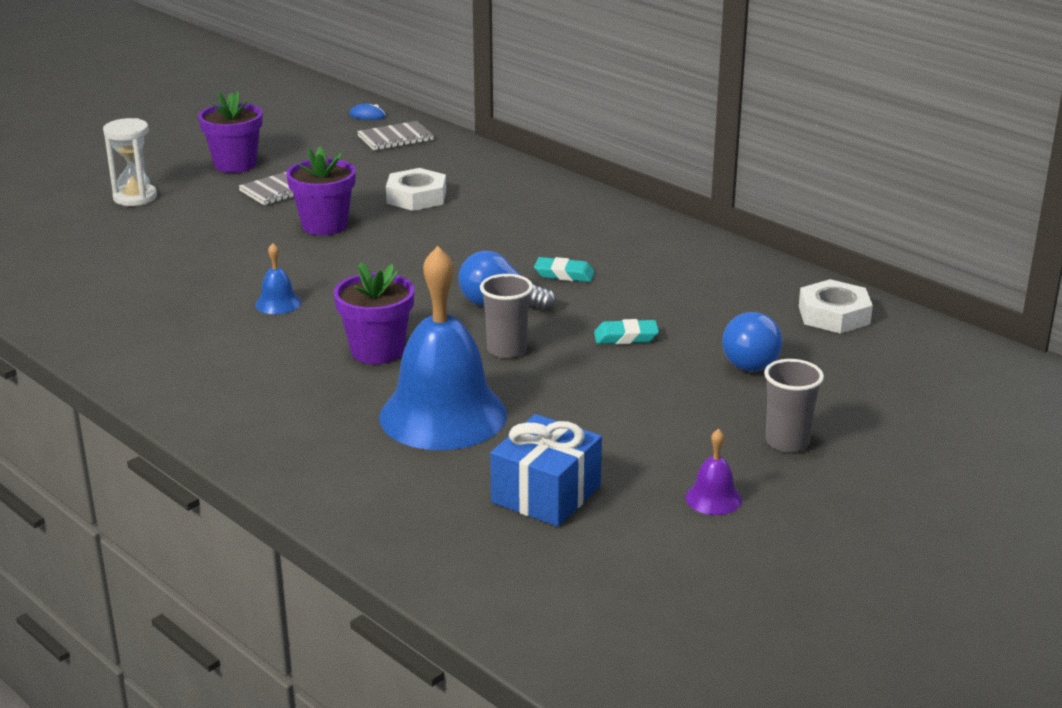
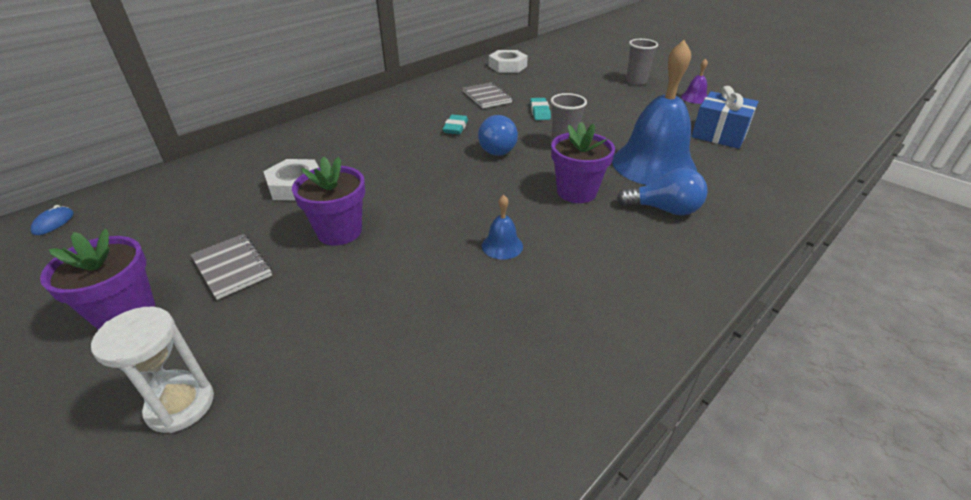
camera: 90 degrees left, 10 degrees up
(395, 138) = (140, 202): grey notebook -> grey notebook (487, 97)
(751, 360) = (559, 84): blue light bulb -> blue light bulb (664, 209)

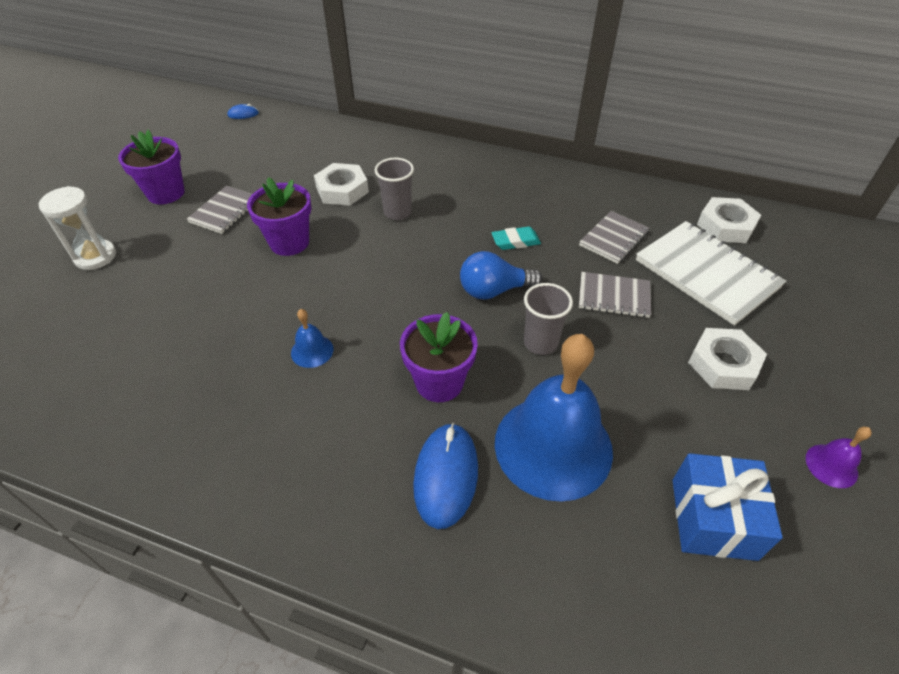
camera: 65 degrees right, 10 degrees up
(539, 112) = (613, 296): turquoise eraser -> grey notebook
(543, 83) = (706, 274): none -> white notebook
(615, 100) = (723, 364): none -> white nut
(636, 82) = (818, 374): grey cup -> grey cup (397, 212)
(664, 209) = (446, 476): blue light bulb -> blue mouse

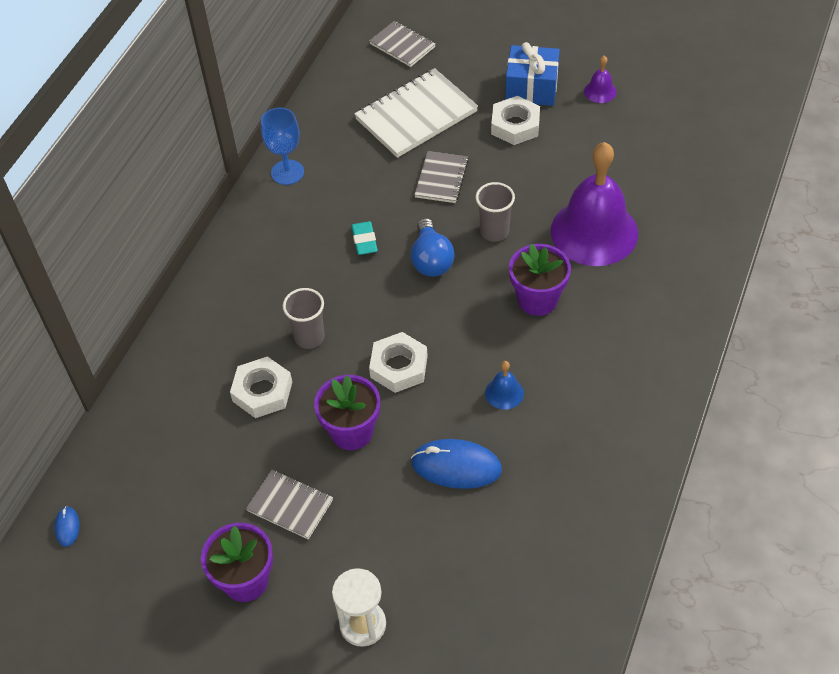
camera: 85 degrees left, 5 degrees up
(446, 476) = (623, 295): blue mouse -> blue mouse (456, 466)
(553, 446) = (594, 232): blue bell -> purple bell
(596, 188) = (287, 172): none -> blue goblet
(613, 239) = (365, 169): grey notebook -> grey notebook (402, 45)
(713, 518) = (643, 156): blue gift -> blue gift (531, 88)
(725, 226) = (354, 91): white nut -> white nut (399, 367)

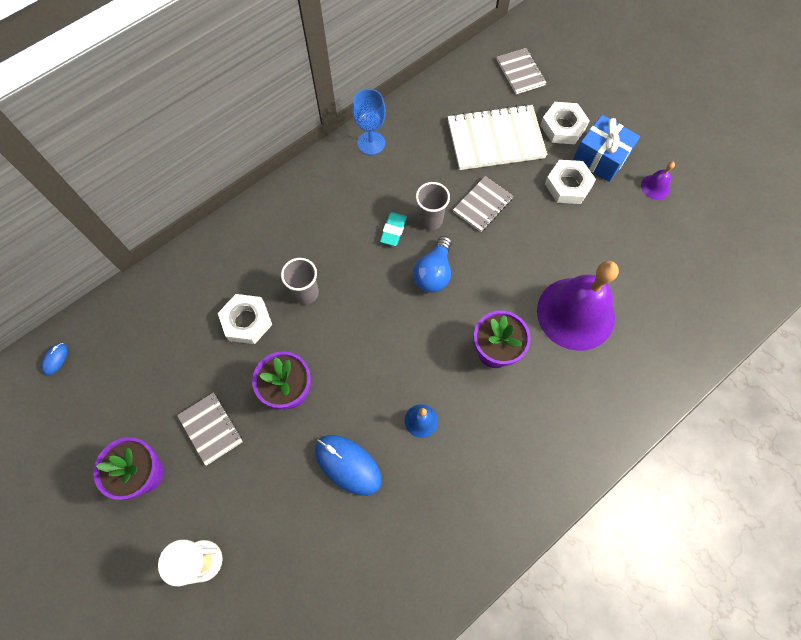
camera: 25 degrees right, 15 degrees up
(399, 367) = (355, 354): white nut -> white nut (563, 127)
(494, 231) = (496, 273): grey cup -> grey cup (430, 220)

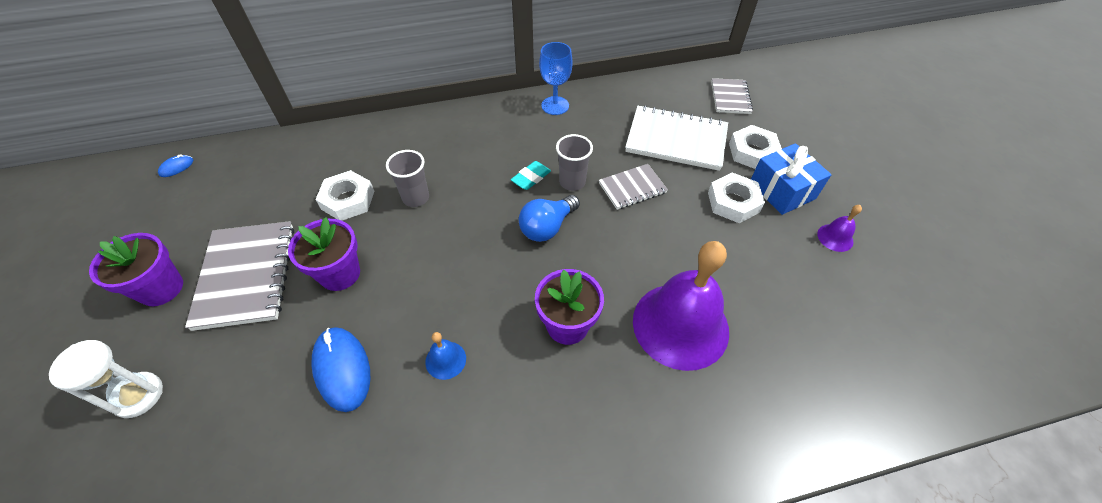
camera: 25 degrees right, 15 degrees down
(211, 429) = (246, 276): grey notebook -> grey notebook, size x1.76

